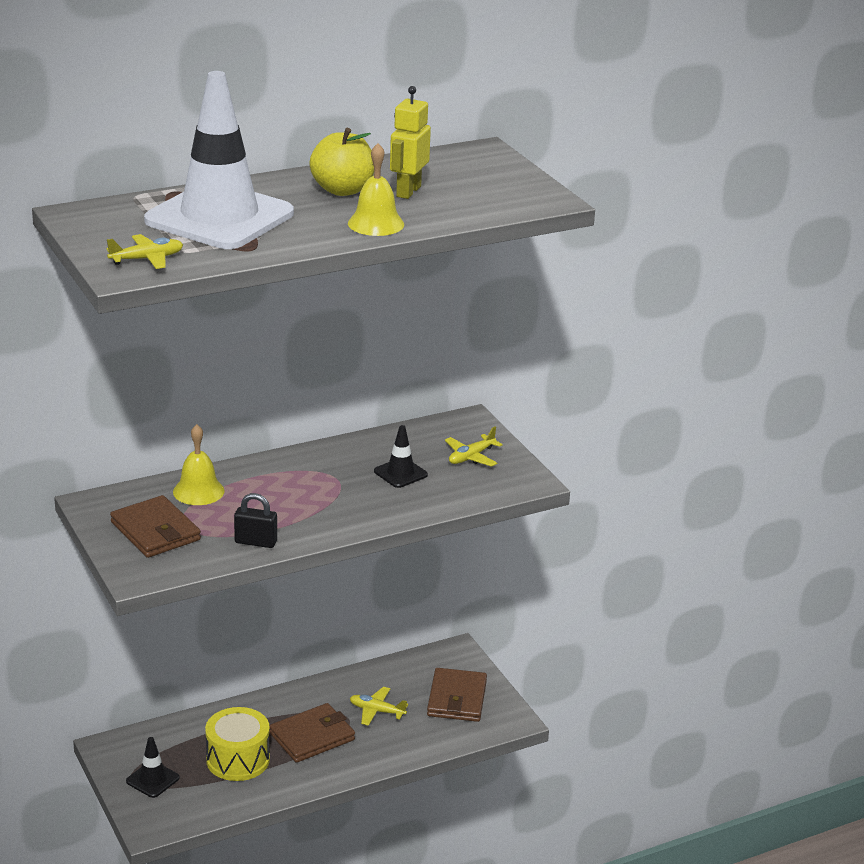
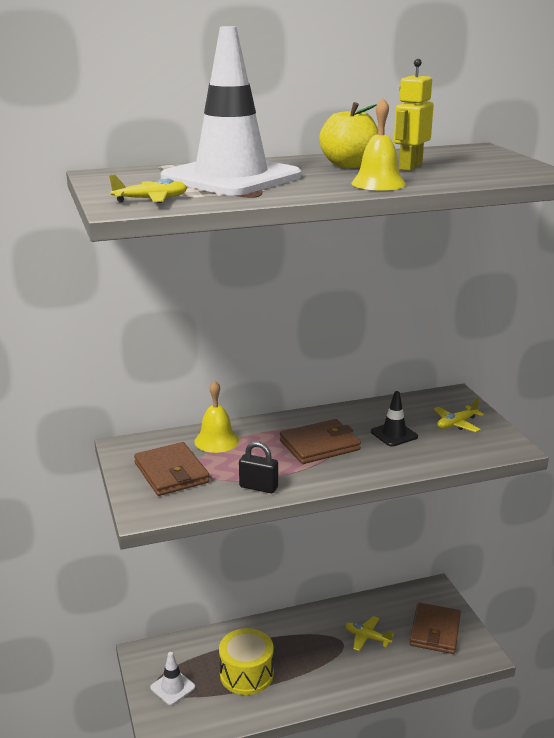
camera: 10 degrees right, 5 degrees down
(152, 779) = (172, 687): black traffic cone -> white traffic cone
(312, 736) = (311, 657): brown wallet -> brown wallet (319, 445)

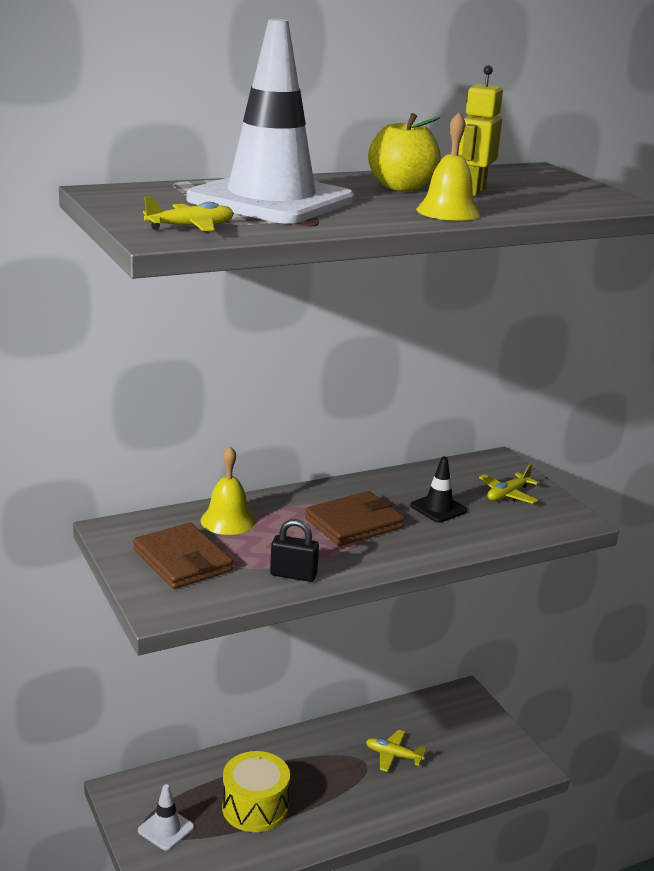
camera: 10 degrees left, 0 degrees up
(435, 631) = (472, 743): brown wallet -> none

